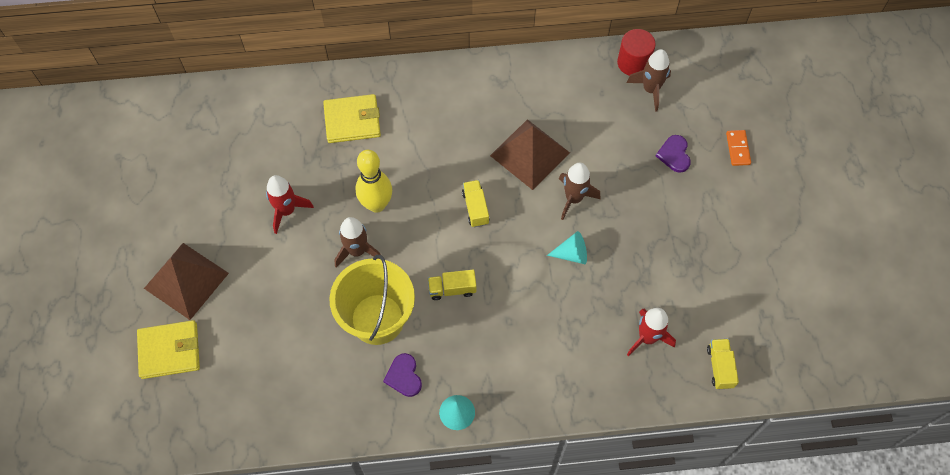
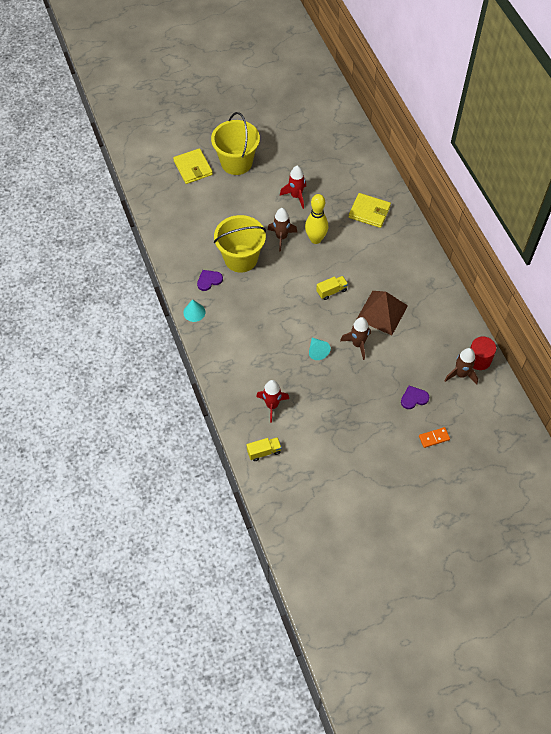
camera: 75 degrees right, 5 degrees down
(186, 280) = (236, 162): brown pyramid -> yellow bucket
(352, 121) = (369, 212): yellow wallet -> yellow wallet turned 45 degrees counterclockwise
(452, 289) = (272, 291): yellow truck -> none

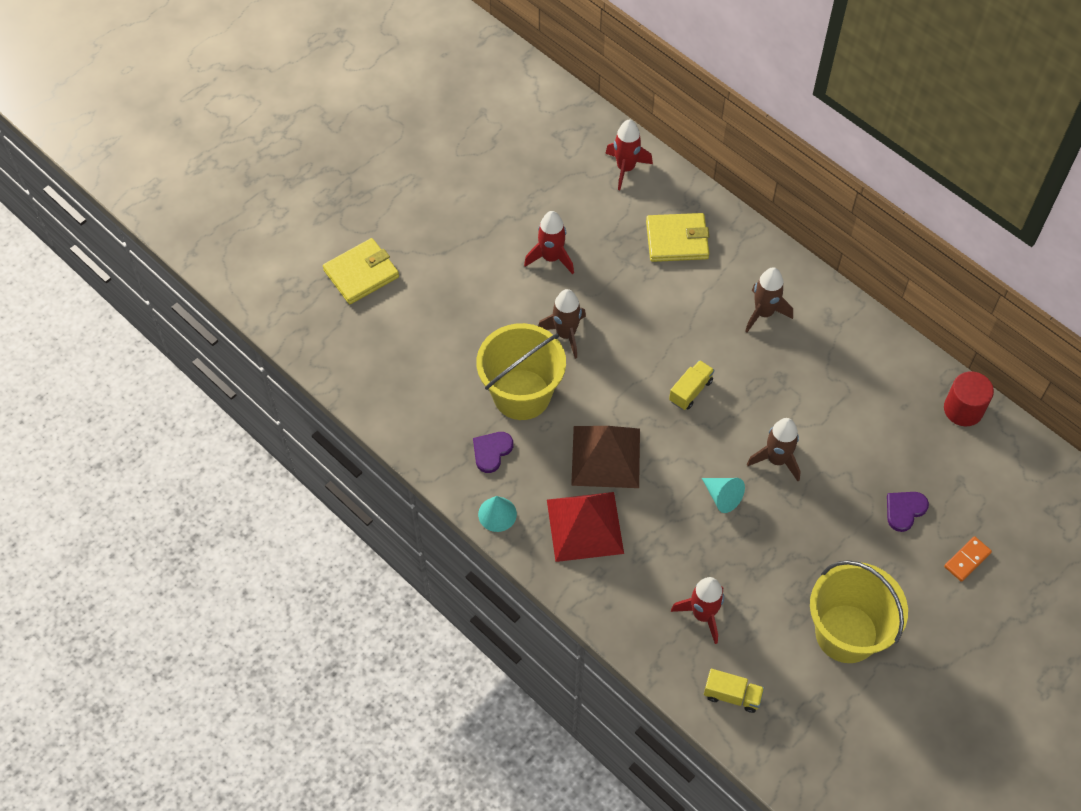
camera: 25 degrees left, 0 degrees up
(193, 168) = (361, 274): yellow wallet -> yellow wallet turned 75 degrees counterclockwise
(235, 336) = (584, 526): none -> red pyramid
(236, 162) = (427, 238): yellow bucket -> yellow bucket (846, 633)
(264, 452) = (732, 695): yellow truck -> yellow truck turned 60 degrees clockwise
(315, 239) = (620, 316): yellow bowling pin -> none
(362, 165) = (625, 168): none -> red rocket
(382, 312) = (784, 394): brown pyramid -> brown pyramid (605, 456)
(461, 374) = (950, 443): brown rocket -> brown rocket (764, 313)

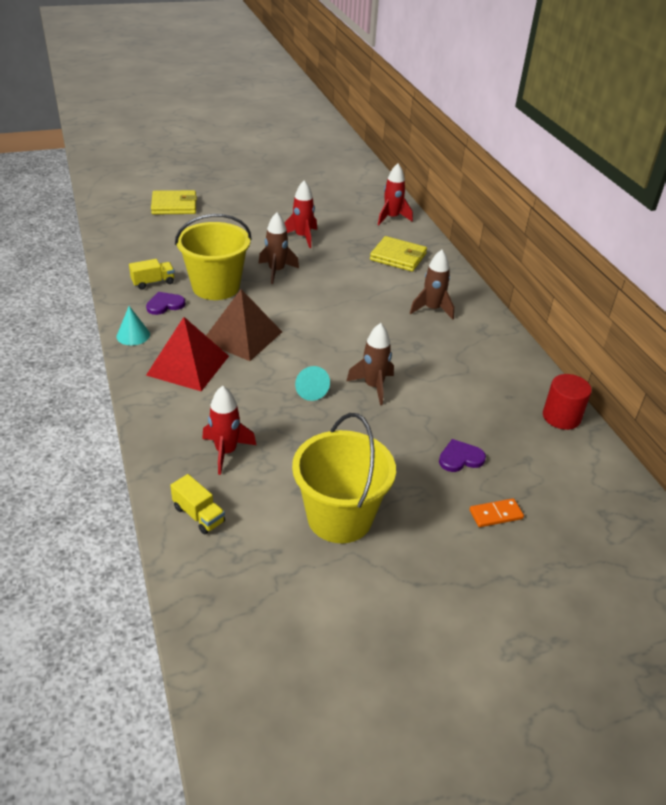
camera: 25 degrees right, 20 degrees down
(690, 391) = (339, 327): yellow truck -> yellow truck (153, 282)

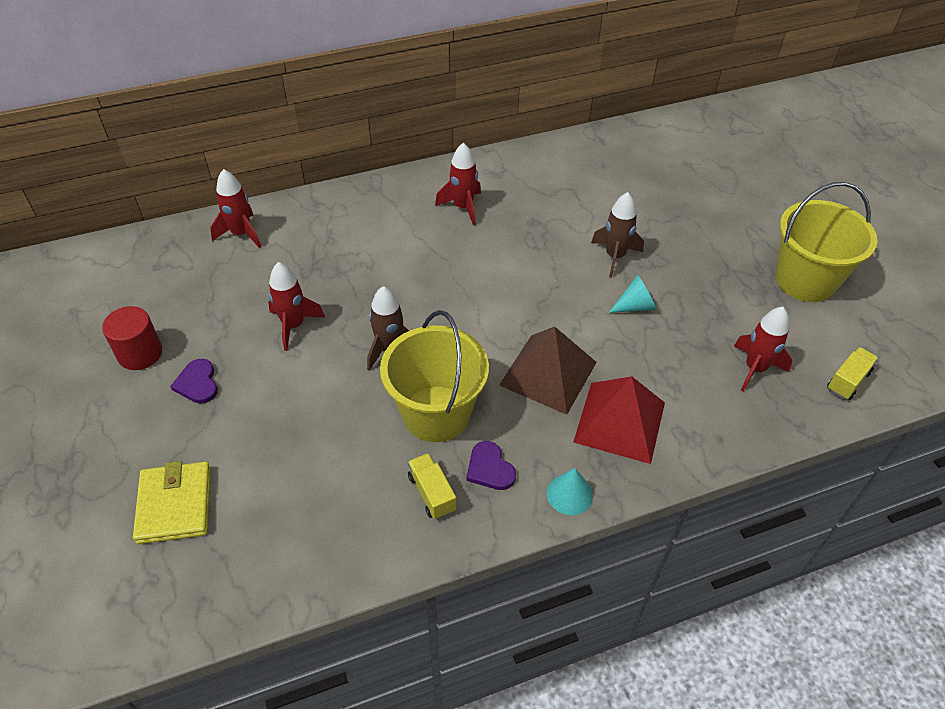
camera: 90 degrees left, 10 degrees up
(398, 257) = (347, 231): yellow wallet -> none
(432, 309) = (463, 207): brown rocket -> red rocket
(460, 458) = (700, 202): purple heart -> purple heart (197, 383)
(495, 514) = (760, 187): orange domino -> none
(561, 417) = (623, 138): red cylinder -> red cylinder (140, 353)

